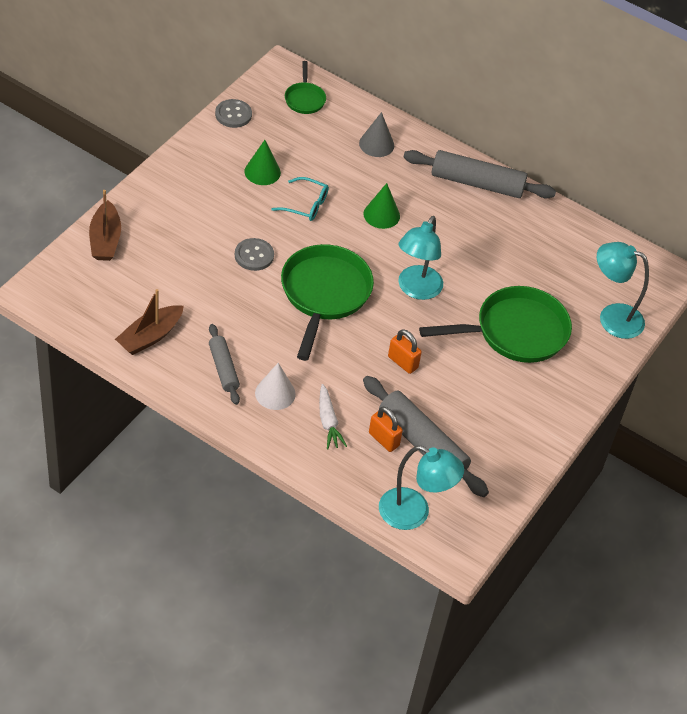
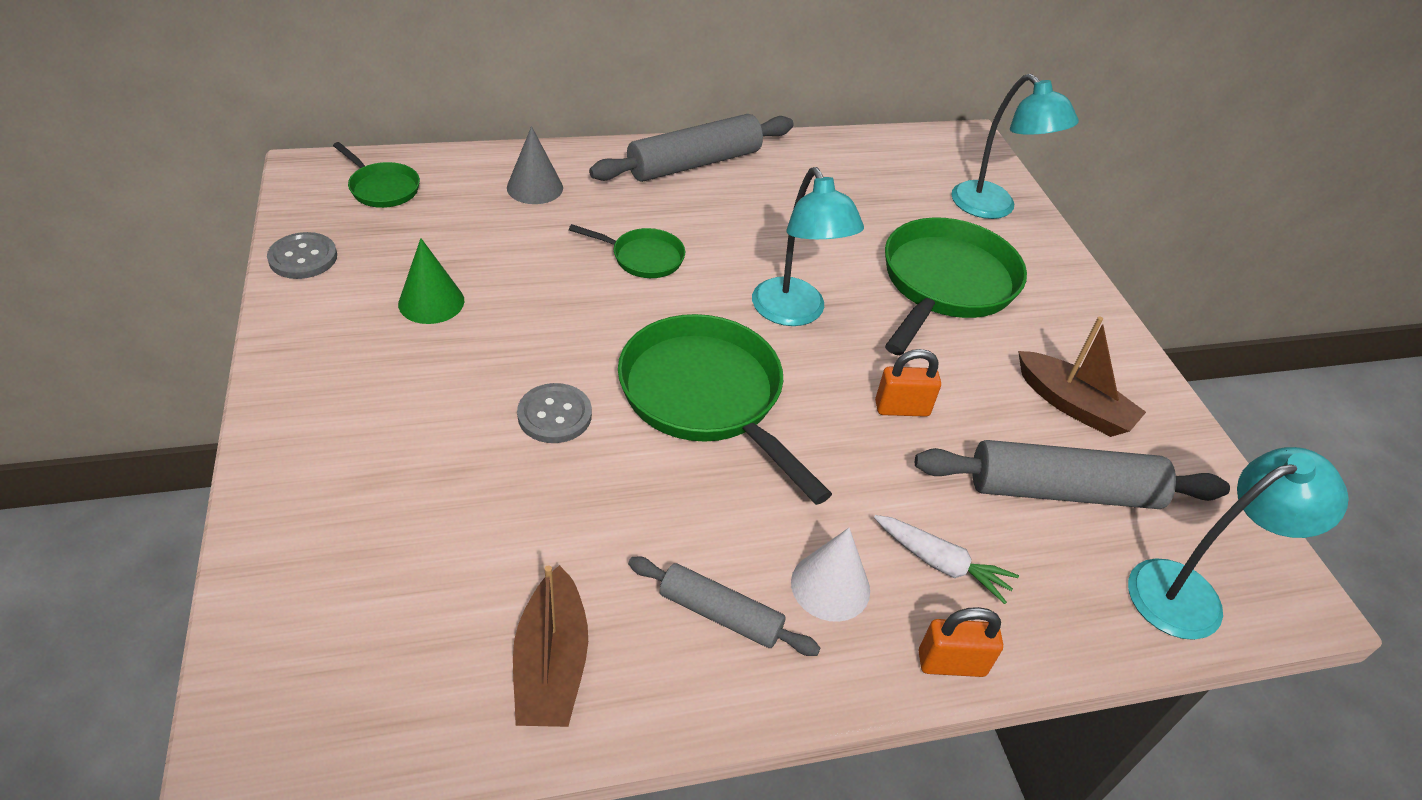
camera: 45 degrees left, 5 degrees down
(105, 240) = (290, 565): brown boat -> brown boat (1073, 405)
(306, 205) = (540, 305): turquoise glasses -> none
(381, 215) = (643, 257): green cone -> green pan
(383, 439) = (1024, 526): orange padlock -> orange padlock (951, 663)
(612, 317) = (993, 208): turquoise lamp -> turquoise lamp turned 105 degrees counterclockwise

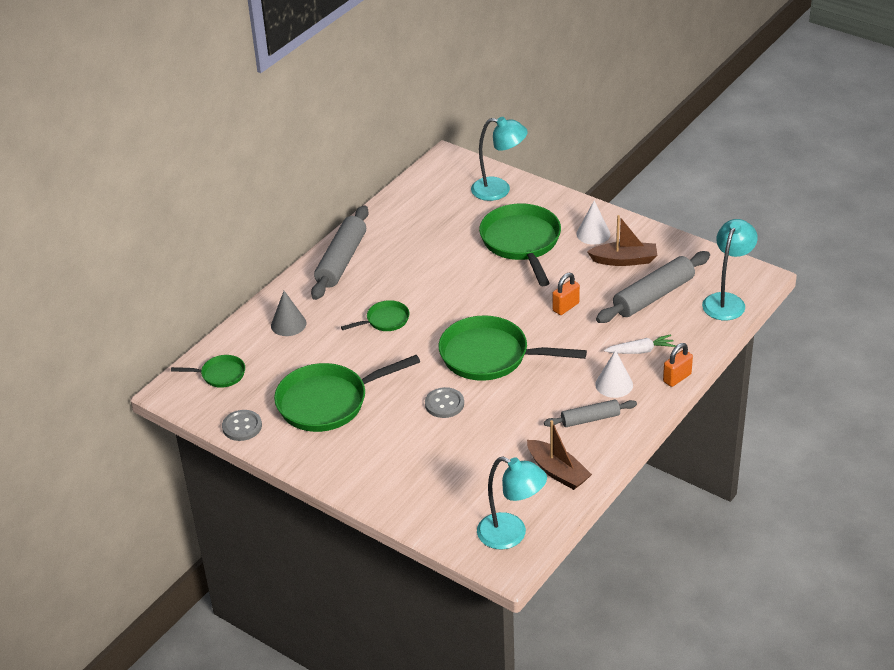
camera: 35 degrees left, 5 degrees down
(431, 302) = (328, 402): green cone -> green pan
(794, 313) = (478, 299): turquoise lamp -> turquoise lamp (511, 535)
(1065, 339) = (593, 234): none -> white cone

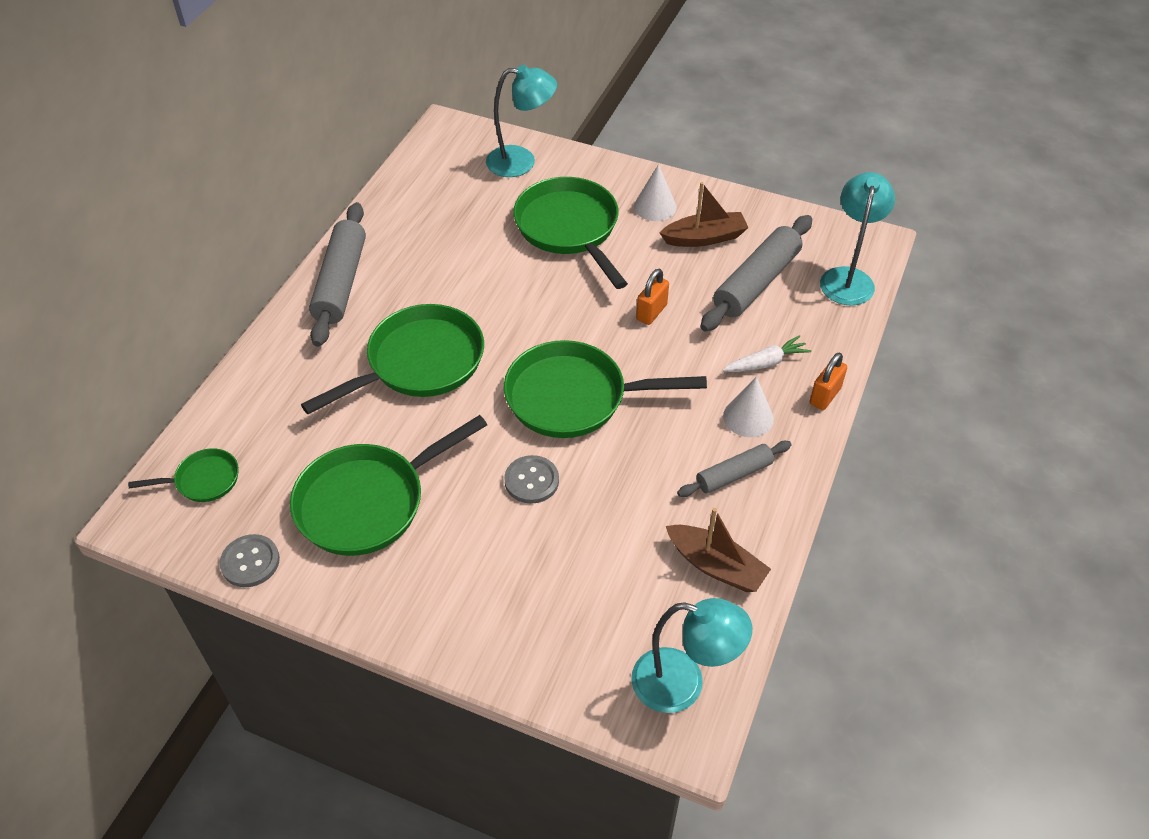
camera: 15 degrees left, 10 degrees up
(288, 324) = (287, 386): grey cone -> none
(385, 320) = (419, 363): green pan -> green pan, size x2.01

